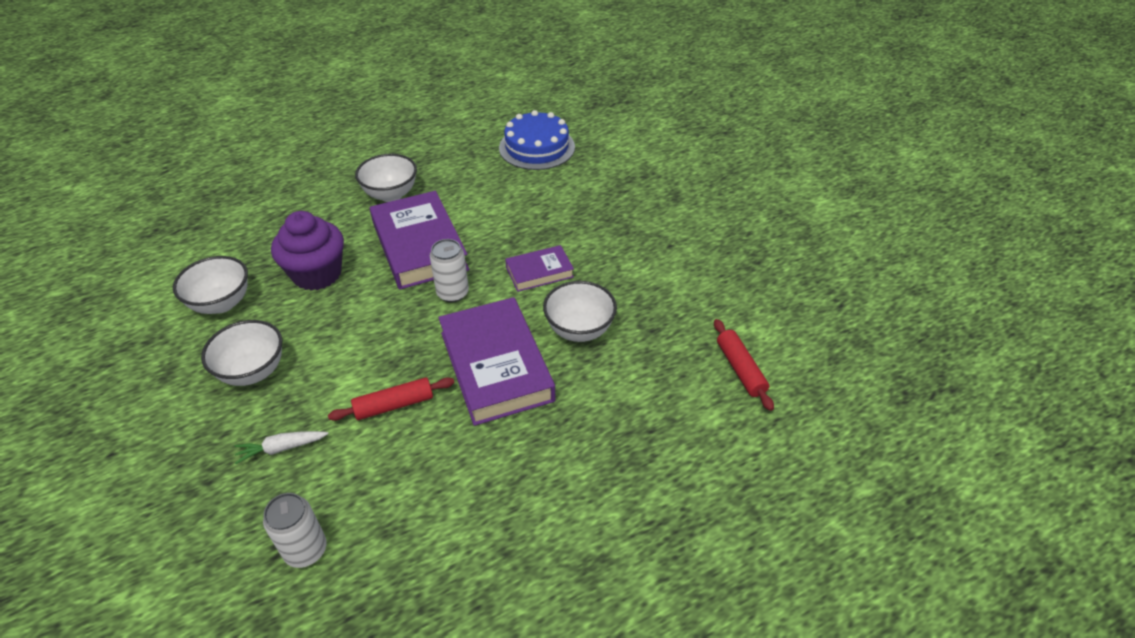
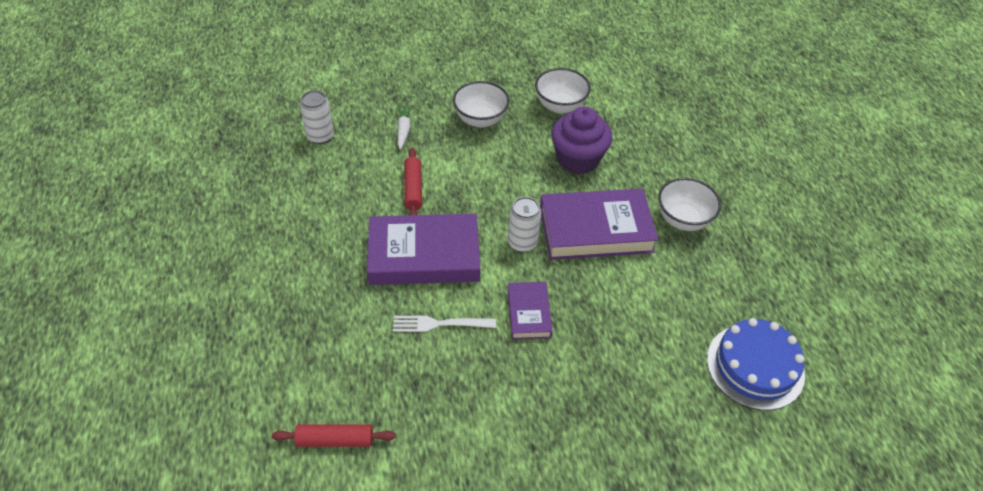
camera: 105 degrees right, 5 degrees up
(579, 330) = (440, 324): white bowl -> white fork

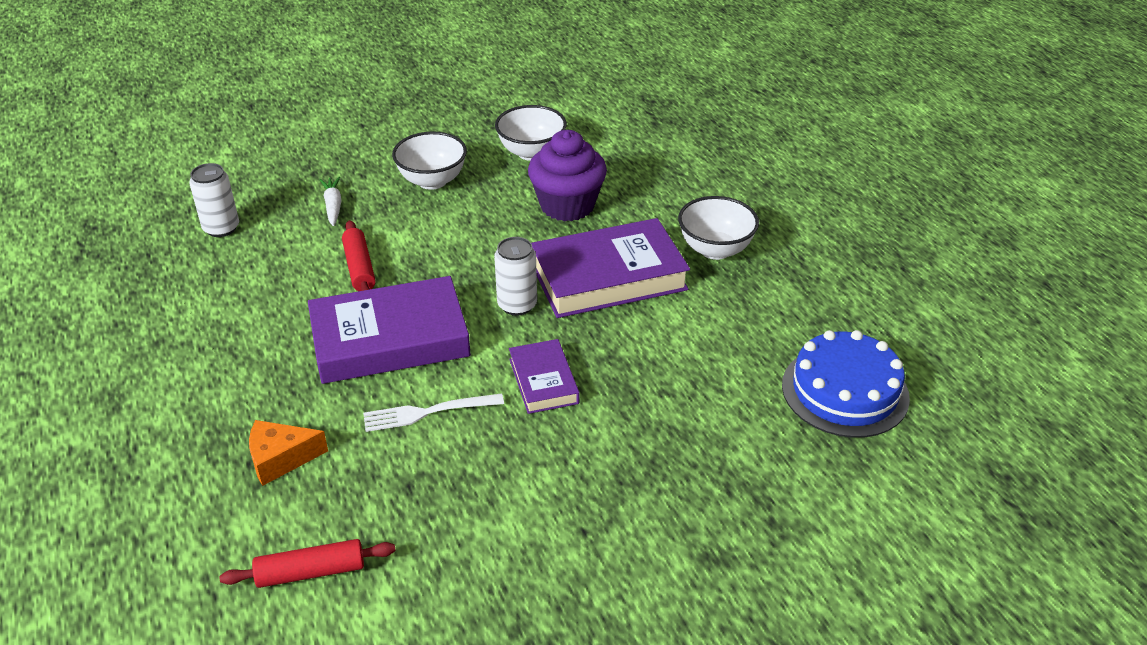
camera: 10 degrees left, 10 degrees down
(330, 343) = (281, 459): none -> orange cheese

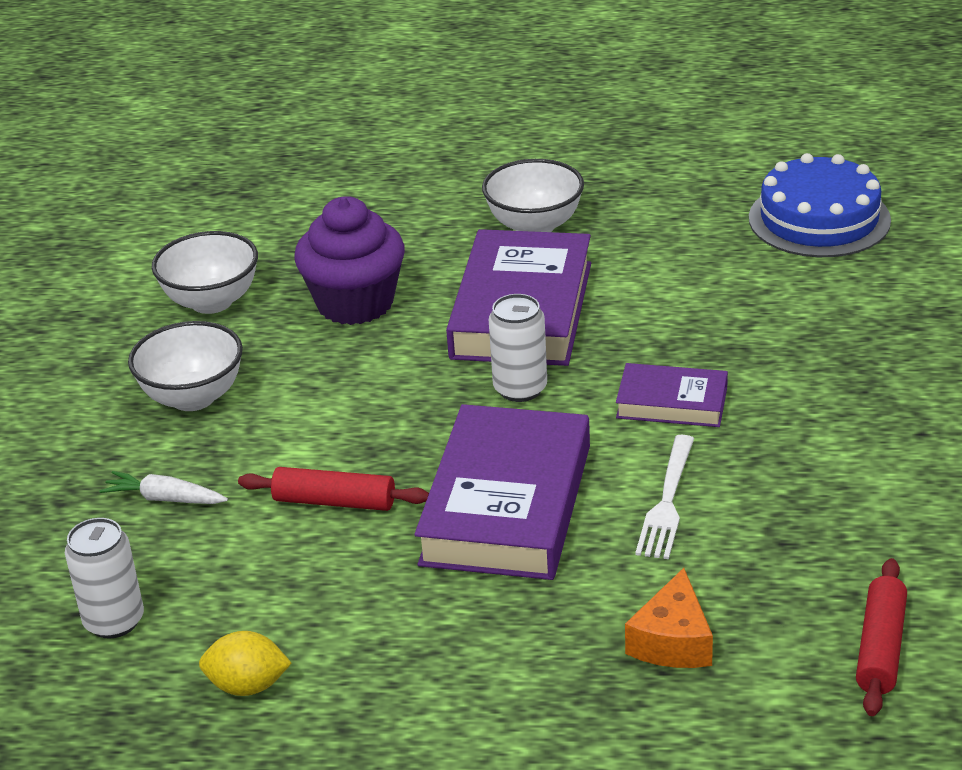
camera: 60 degrees left, 5 degrees down
(183, 294) = (248, 686): none -> yellow lemon

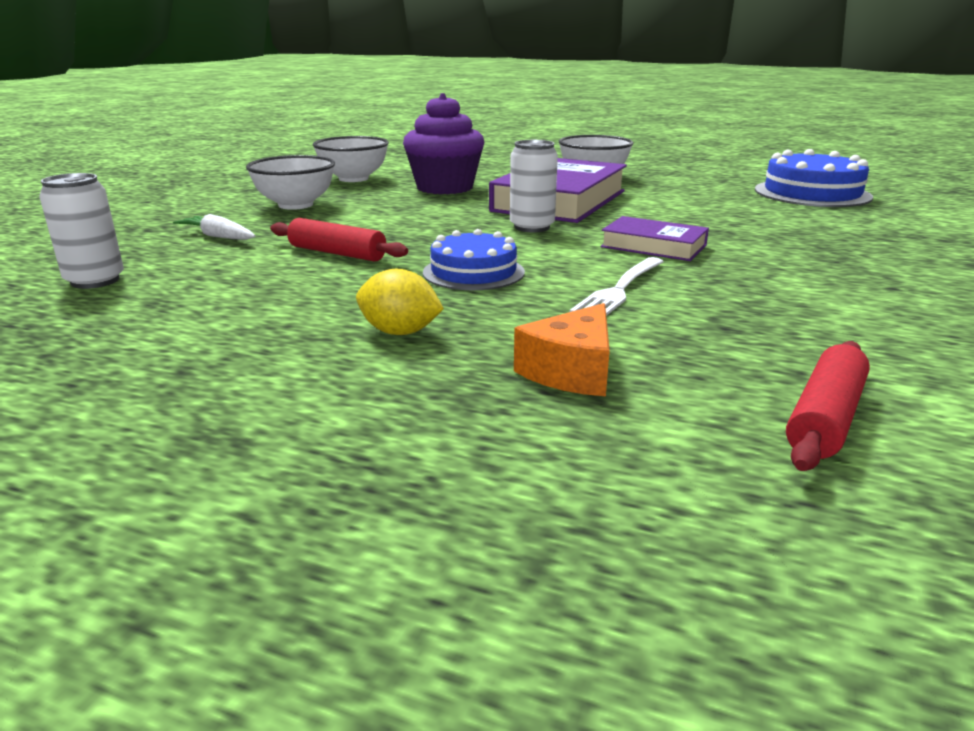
camera: 15 degrees right, 10 degrees down
(248, 686) = (139, 330): yellow lemon -> yellow lemon (400, 332)
(506, 504) = (473, 272): purple book -> blue cake

